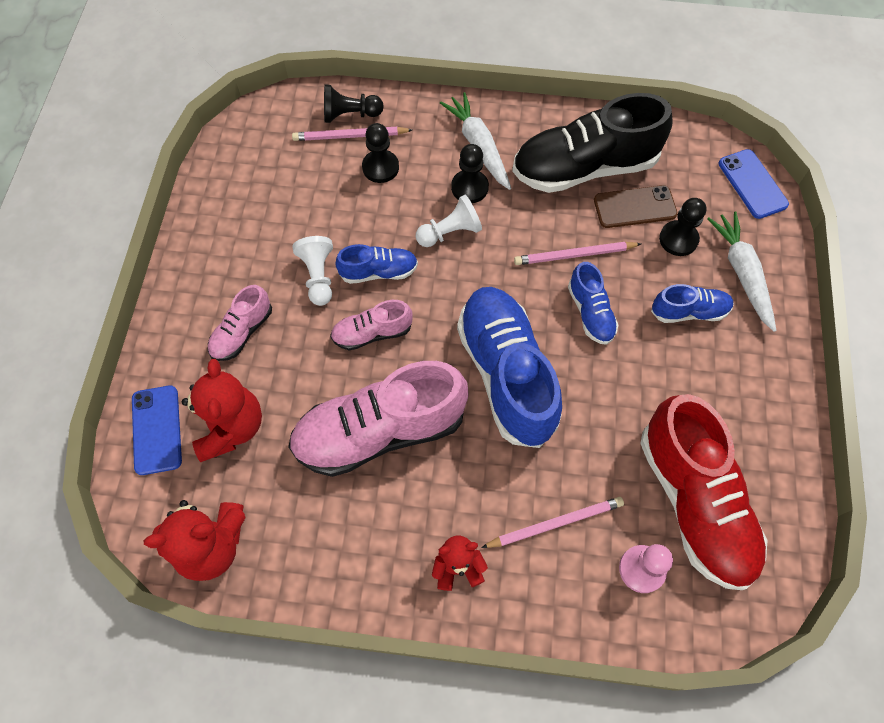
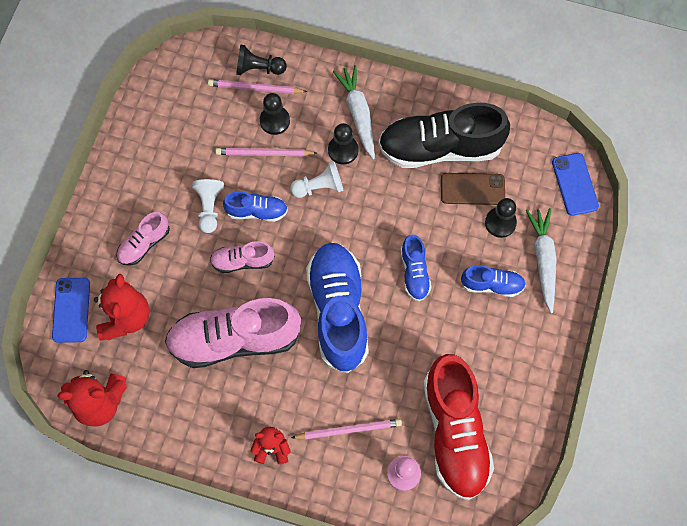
camera: 10 degrees right, 5 degrees up
(574, 255) = (413, 223): pink pencil -> pink pencil (264, 153)

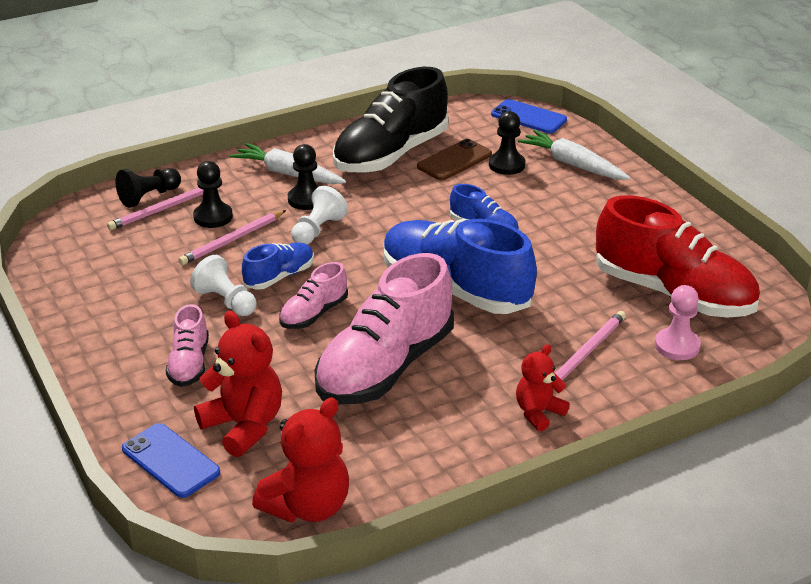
camera: 45 degrees left, 35 degrees down
(492, 284) = (557, 198): blue shoe -> none

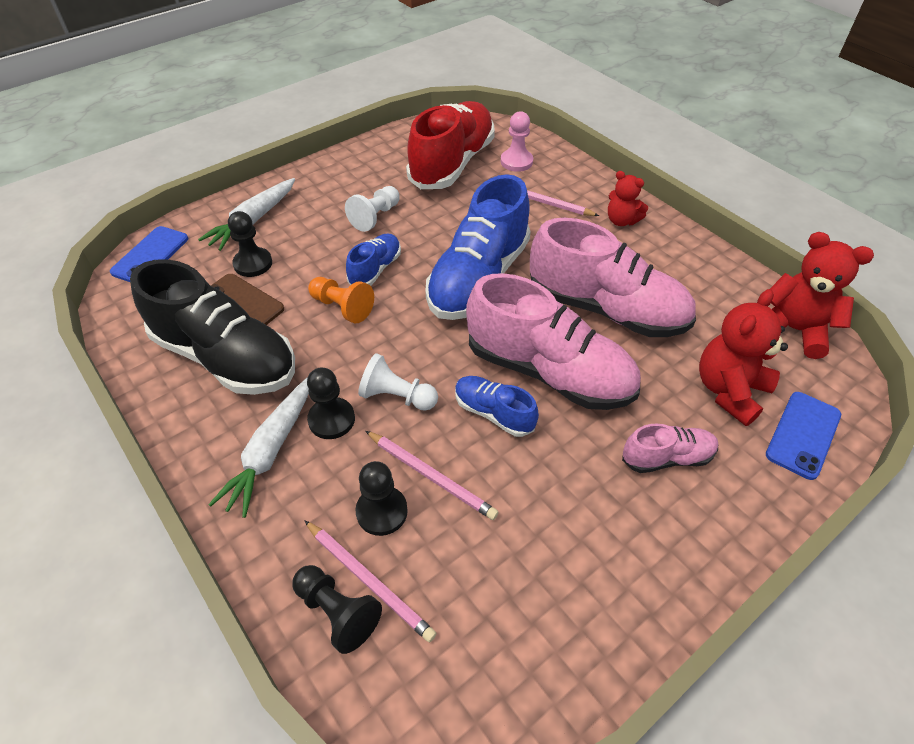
camera: 100 degrees left, 15 degrees up
(226, 301) = (552, 452): white pawn -> white pawn (375, 217)
(314, 314) = (548, 371): pink shoe -> pink shoe, size x2.04
(434, 209) = (342, 307): none -> orange pawn

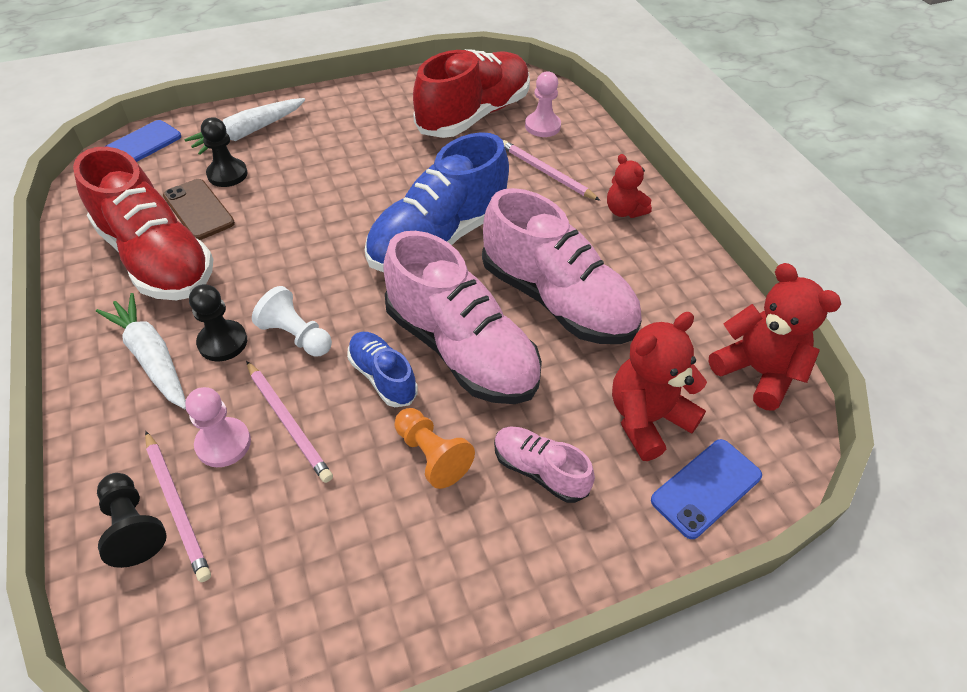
camera: 15 degrees right, 0 degrees up
(226, 357) = (157, 258): black shoe -> red shoe
(271, 451) = (151, 357): white carrot -> white carrot turned 105 degrees clockwise
(342, 307) = (289, 236): orange pawn -> orange pawn (431, 455)
(375, 217) = (368, 153): white pawn -> none
(375, 269) = (341, 205): blue shoe -> none
(382, 511) = (223, 443): black pawn -> pink pawn
(667, 457) = (539, 470): pink shoe -> pink shoe turned 150 degrees counterclockwise

